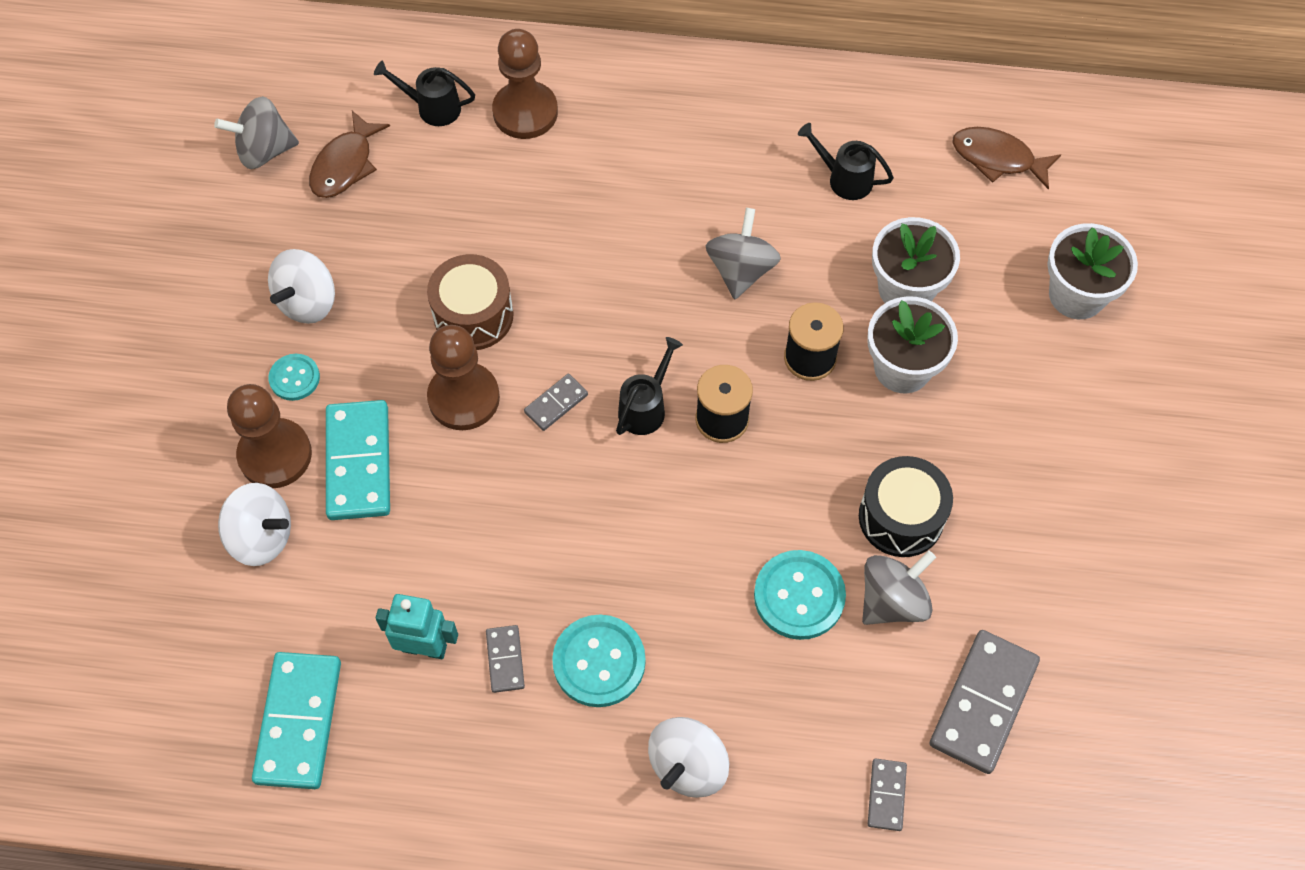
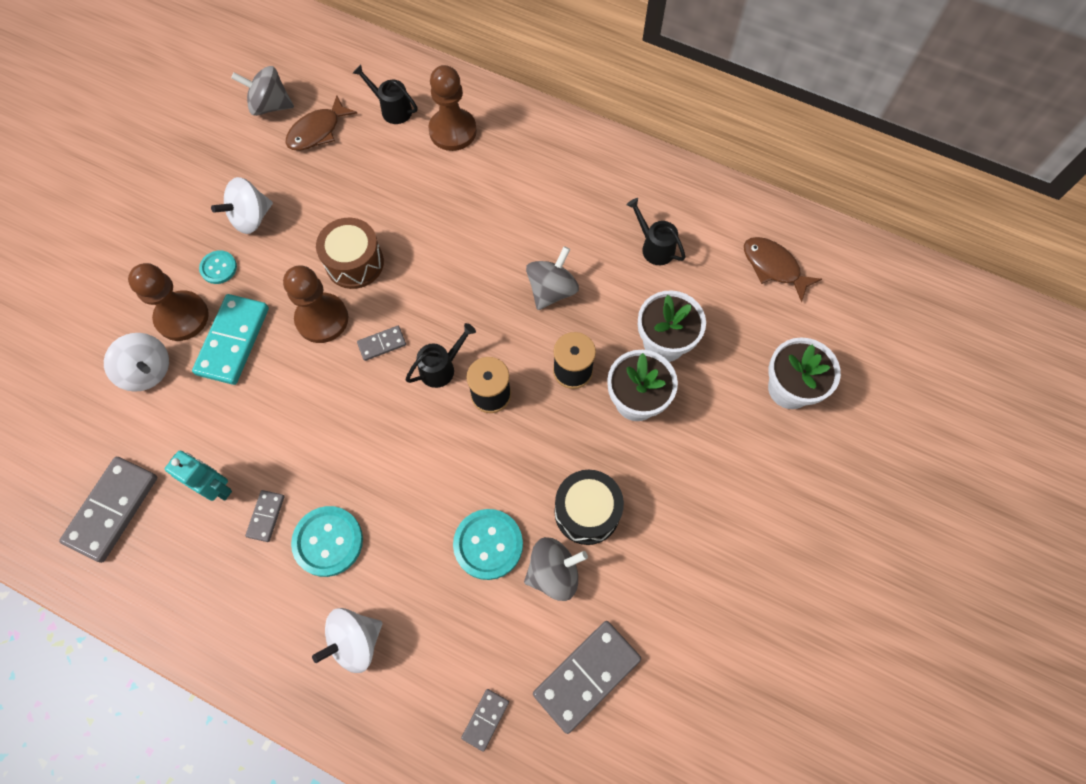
camera: 20 degrees right, 5 degrees up
(299, 722) = (112, 510): turquoise domino -> grey domino

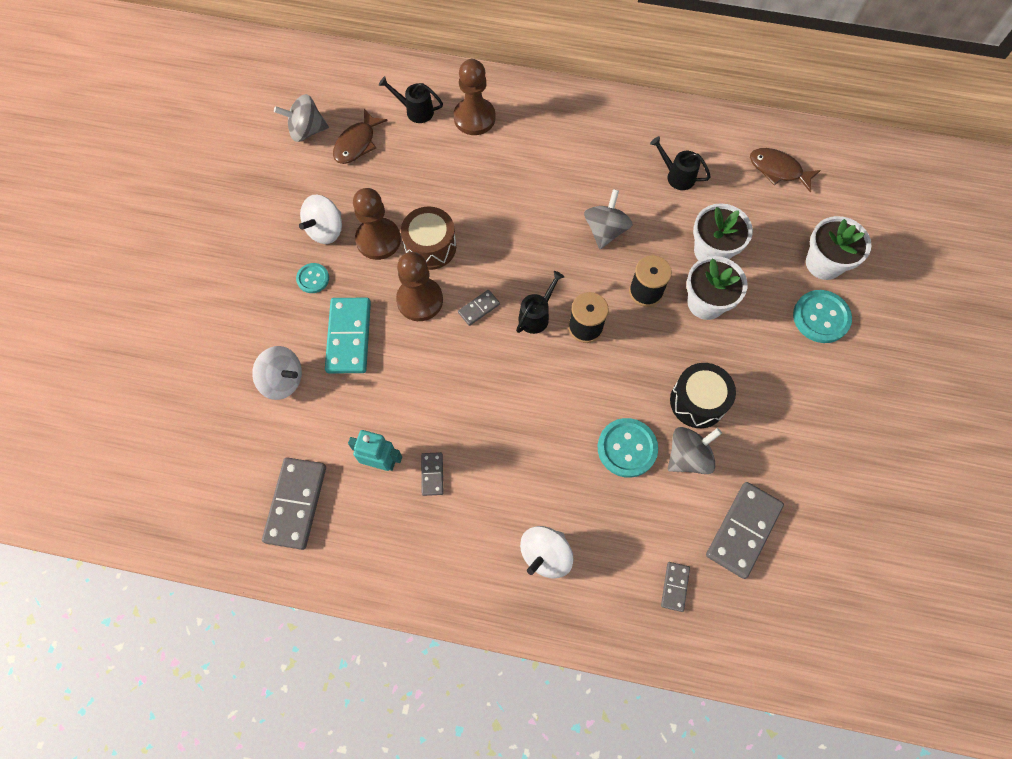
camera: 15 degrees left, 0 degrees up
(182, 317) = (296, 328): brown pawn -> brown pawn (378, 240)
(328, 541) = (493, 481): turquoise button -> turquoise button (821, 317)

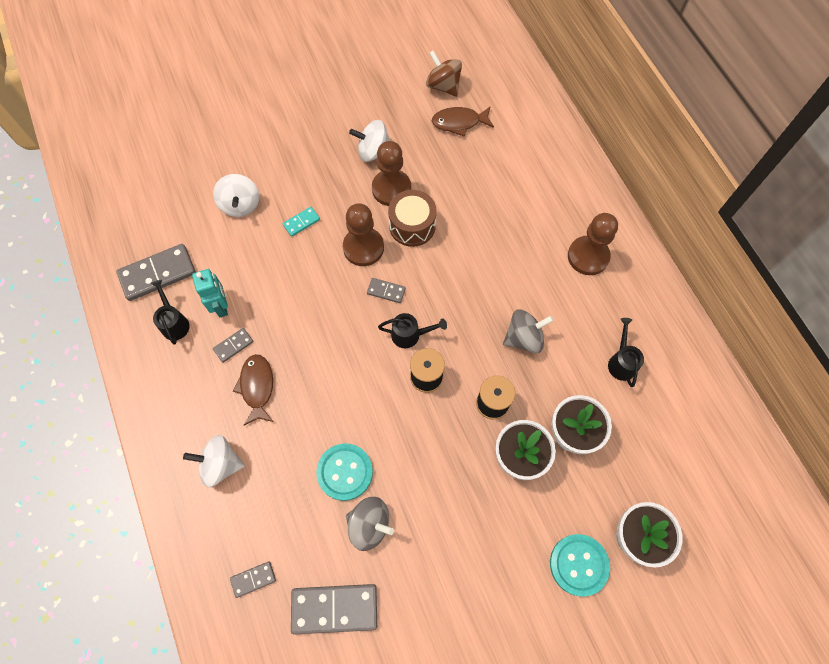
camera: 55 degrees right, 0 degrees up
(306, 131) = (443, 86): grey spinning top -> brown spinning top
(313, 279) = (329, 170): turquoise button -> none
(349, 337) = (301, 222): turquoise domino -> turquoise domino, size x0.50
(415, 111) = (519, 140): black watering can -> black watering can (174, 322)
(474, 118) = (547, 182): brown pawn -> brown pawn (588, 256)
(697, 401) = (423, 504): black drum -> none
(778, 170) = (699, 442): brown fish -> brown fish (257, 387)

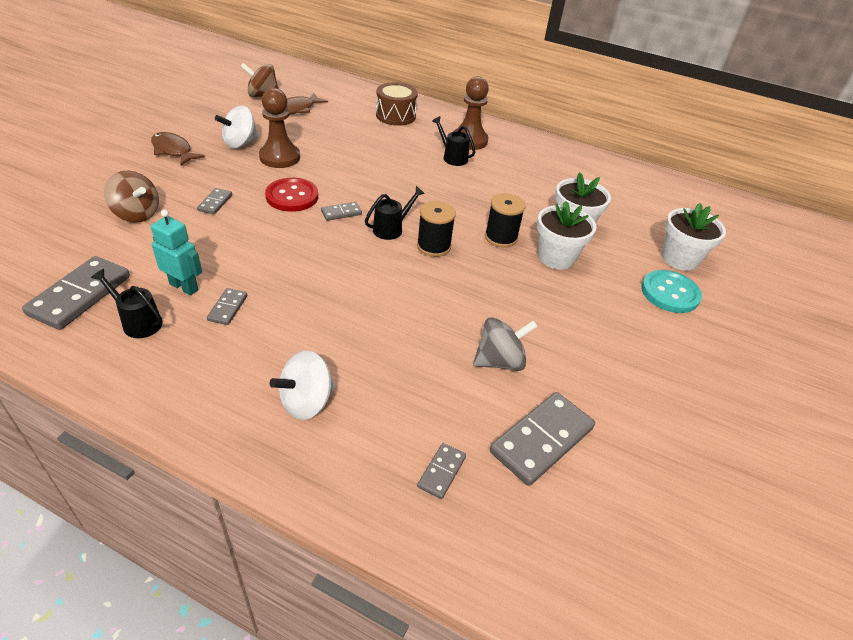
camera: 45 degrees left, 25 degrees down
(240, 205) = (137, 214): white spinning top -> brown spinning top
(257, 387) = (285, 325): brown fish -> brown fish (173, 151)
(301, 222) = (215, 203): turquoise domino -> grey domino
(345, 472) = (436, 338): turquoise button -> none
(363, 247) = (292, 196): brown pawn -> red button
(412, 226) = (321, 170): brown drum -> brown drum (395, 116)
(524, 338) = (478, 195): grey spinning top -> none
(621, 361) = (554, 179): black watering can -> black watering can (452, 157)

